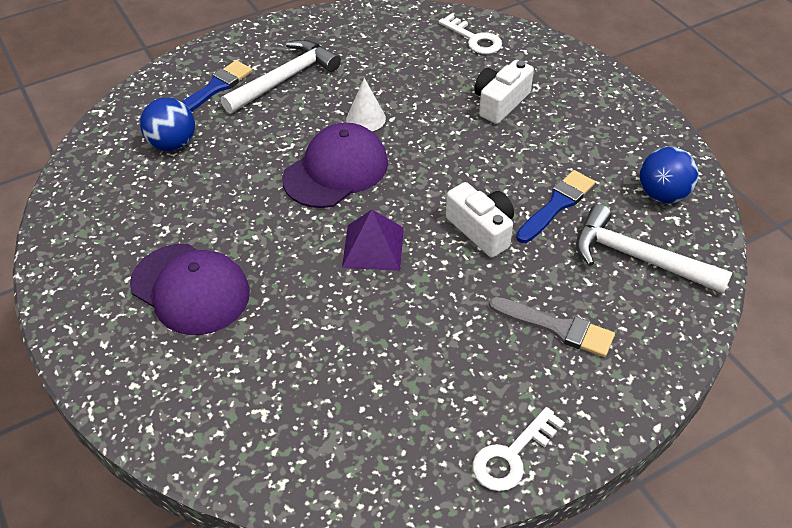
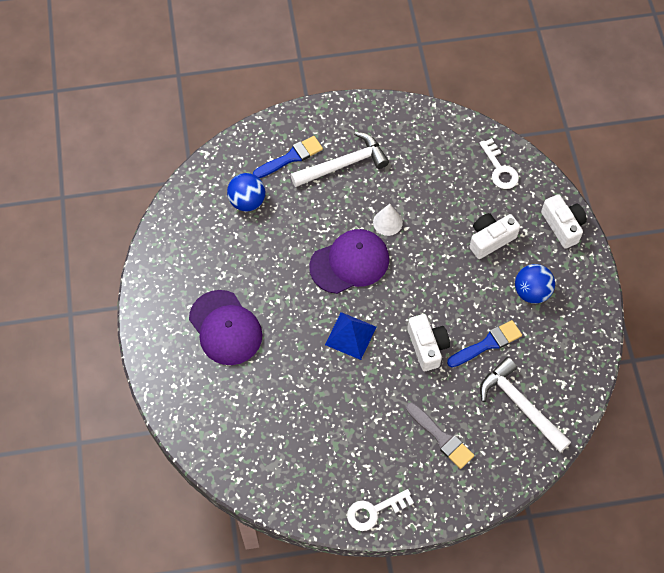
camera: 20 degrees right, 15 degrees up
(373, 247) = (350, 335): purple pyramid -> blue pyramid
(576, 69) = (563, 226): none -> white camera
(662, 195) = (564, 361): blue ball -> blue ball (531, 292)

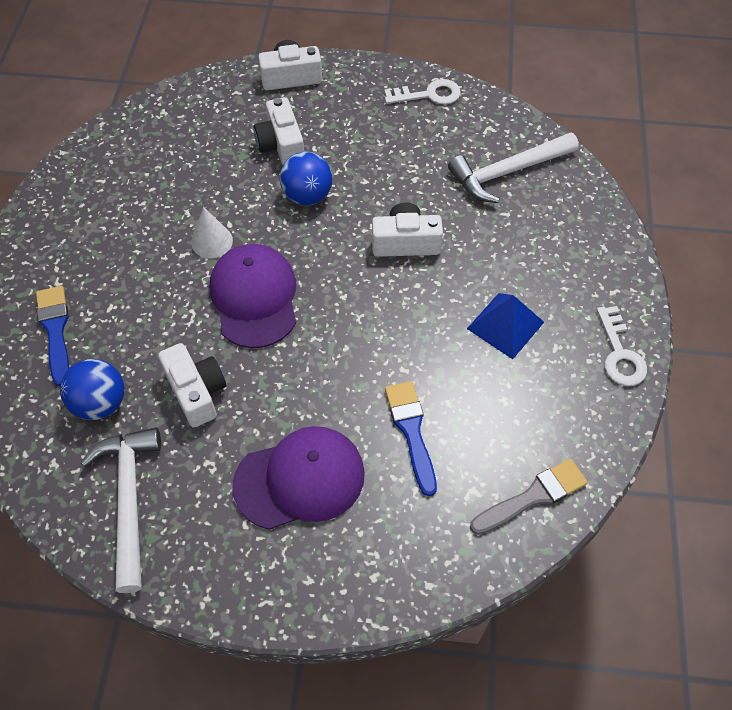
camera: 75 degrees left, 5 degrees down
(269, 251) = (197, 392): none -> white camera
(343, 164) = (100, 269): white hammer -> white hammer (129, 500)
(350, 335) = (364, 322): blue pyramid -> blue pyramid (505, 325)
(441, 437) = (532, 258): grey brush -> grey brush (533, 496)
(487, 344) = (420, 183): blue brush -> blue brush (411, 431)
(499, 169) = (188, 113): white key -> white key (428, 95)
(531, 292) = (365, 125): blue ball -> blue ball (307, 196)

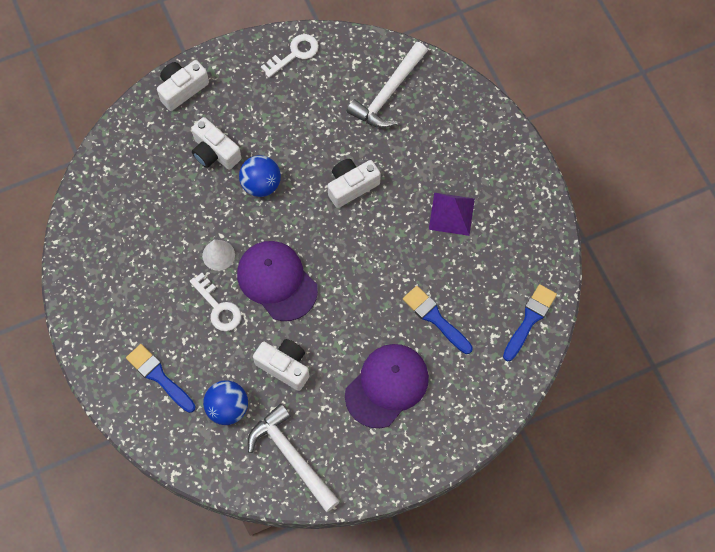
camera: 30 degrees left, 10 degrees up
(505, 325) = (451, 213): blue pyramid -> purple pyramid
(533, 496) = (529, 320): grey brush -> blue brush
(619, 353) = (532, 196): white key -> white key (218, 307)

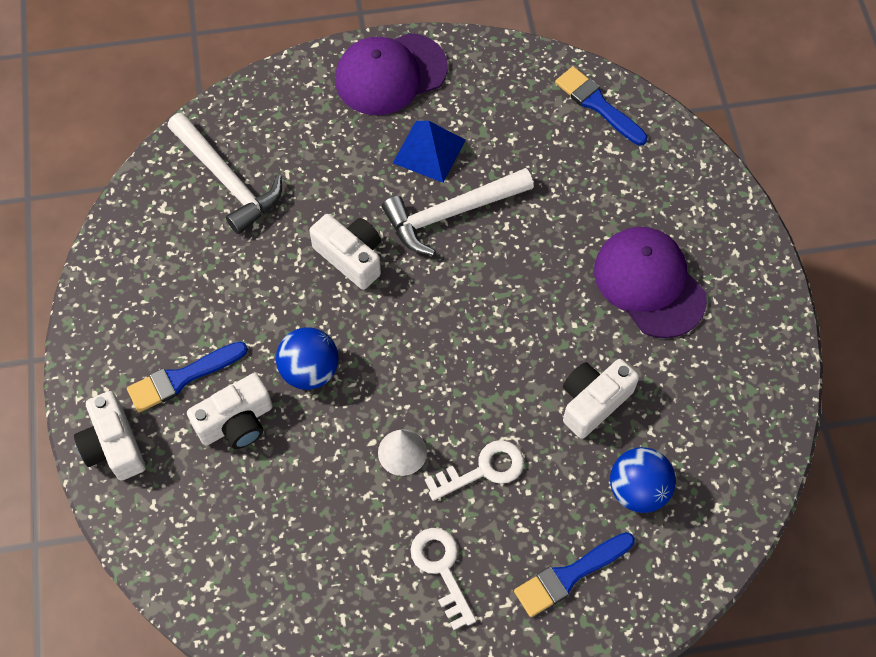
camera: 75 degrees left, 5 degrees down
(277, 281) = (464, 383): purple cap -> purple cap (390, 74)
(291, 456) = (724, 422): white hammer -> white hammer (451, 214)
(294, 54) = (118, 281): white key -> white key (442, 569)
(351, 186) = (351, 257): white camera -> white camera turned 150 degrees clockwise
(435, 318) = (569, 205): blue brush -> blue brush (182, 378)
(451, 213) = (429, 151): purple pyramid -> blue pyramid

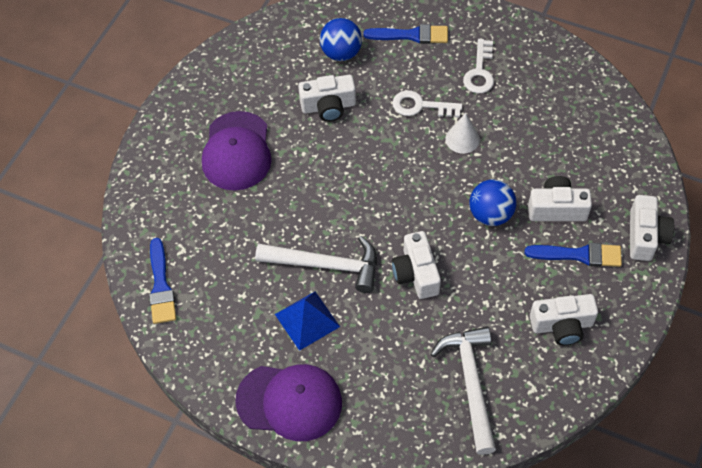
camera: 145 degrees left, 5 degrees down
(163, 287) = (562, 325): none -> white camera

